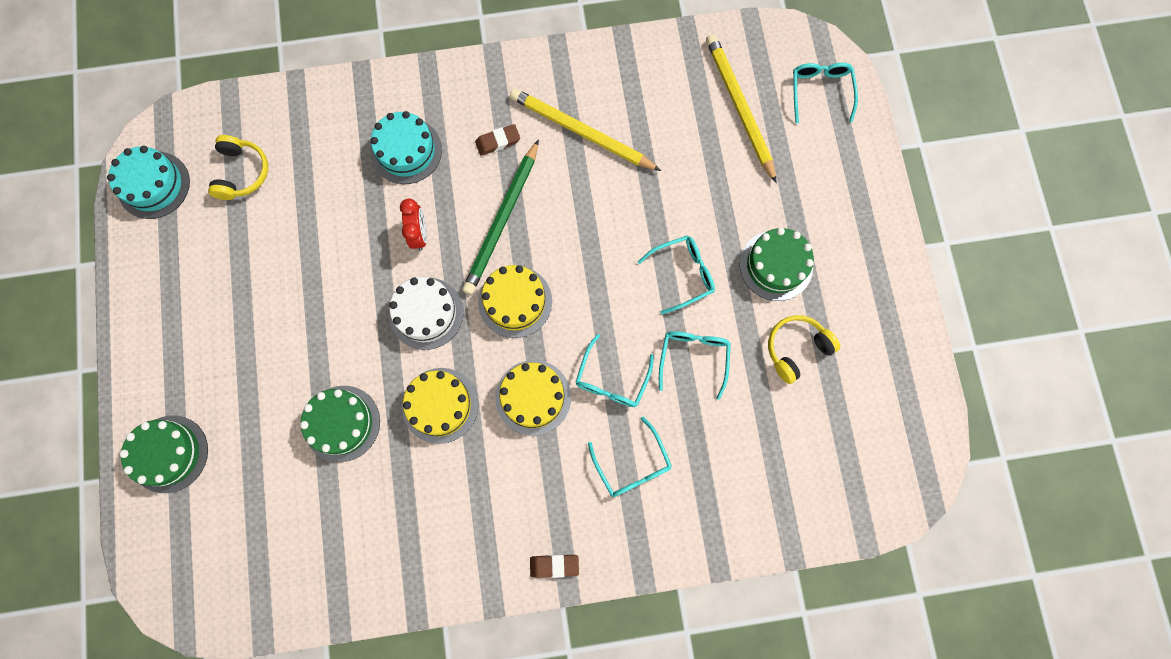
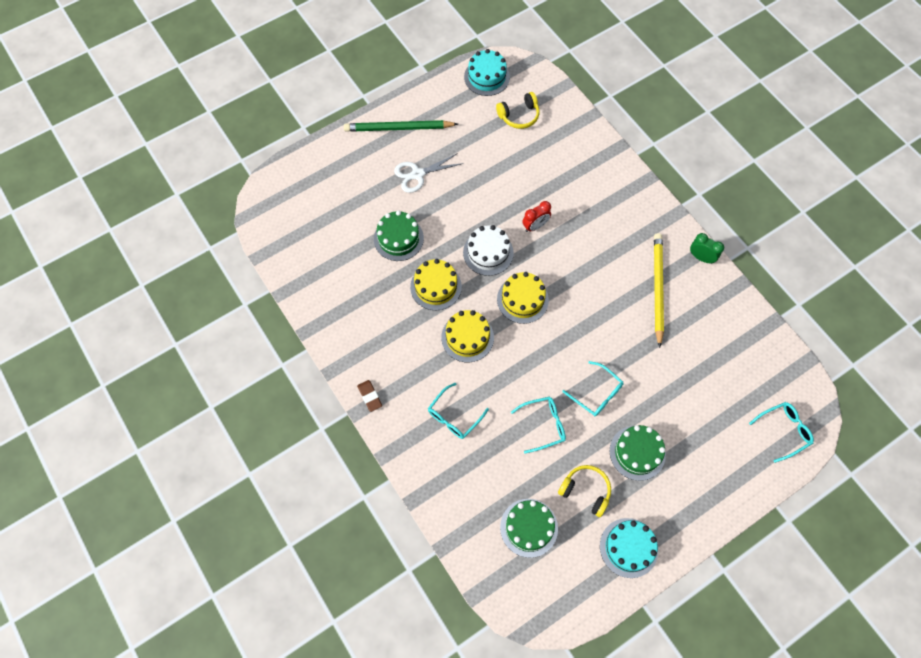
camera: 65 degrees right, 10 degrees down
(169, 454) = (339, 160): green cake -> green cake (529, 527)
(256, 352) = (418, 174): none -> white scissors
(406, 151) = (584, 194): turquoise cake -> turquoise cake (628, 547)
(498, 142) = (621, 242): brown eraser -> none
(502, 220) = (571, 268): green pencil -> green pencil (398, 128)
(566, 61) = (701, 257): none -> green clock
(612, 380) = (502, 379): turquoise glasses -> none
(739, 107) = (737, 380): yellow pencil -> none

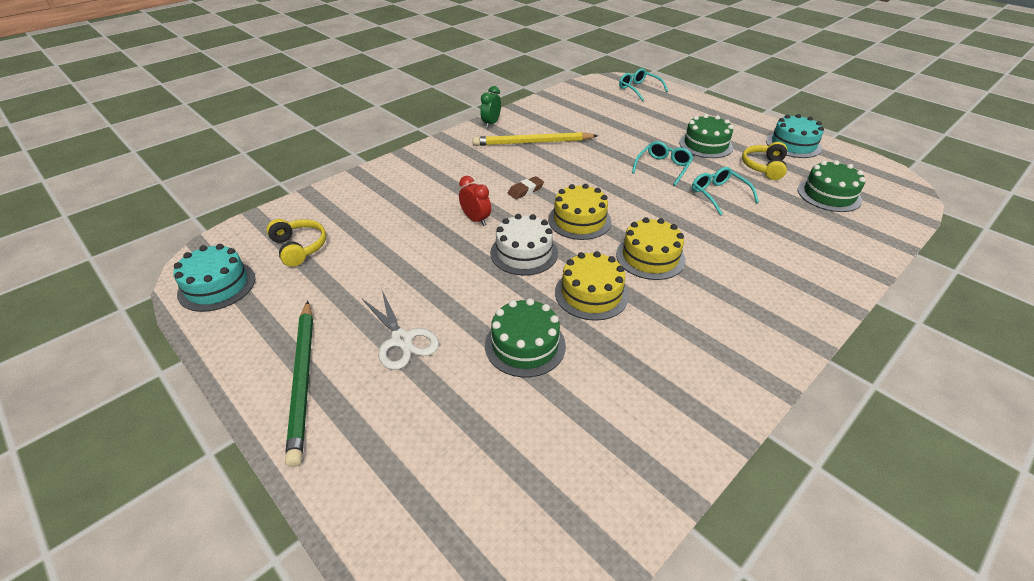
camera: 100 degrees left, 25 degrees down
(369, 396) = (789, 336): brown eraser -> brown eraser (525, 190)
(454, 416) = (757, 256): turquoise glasses -> none

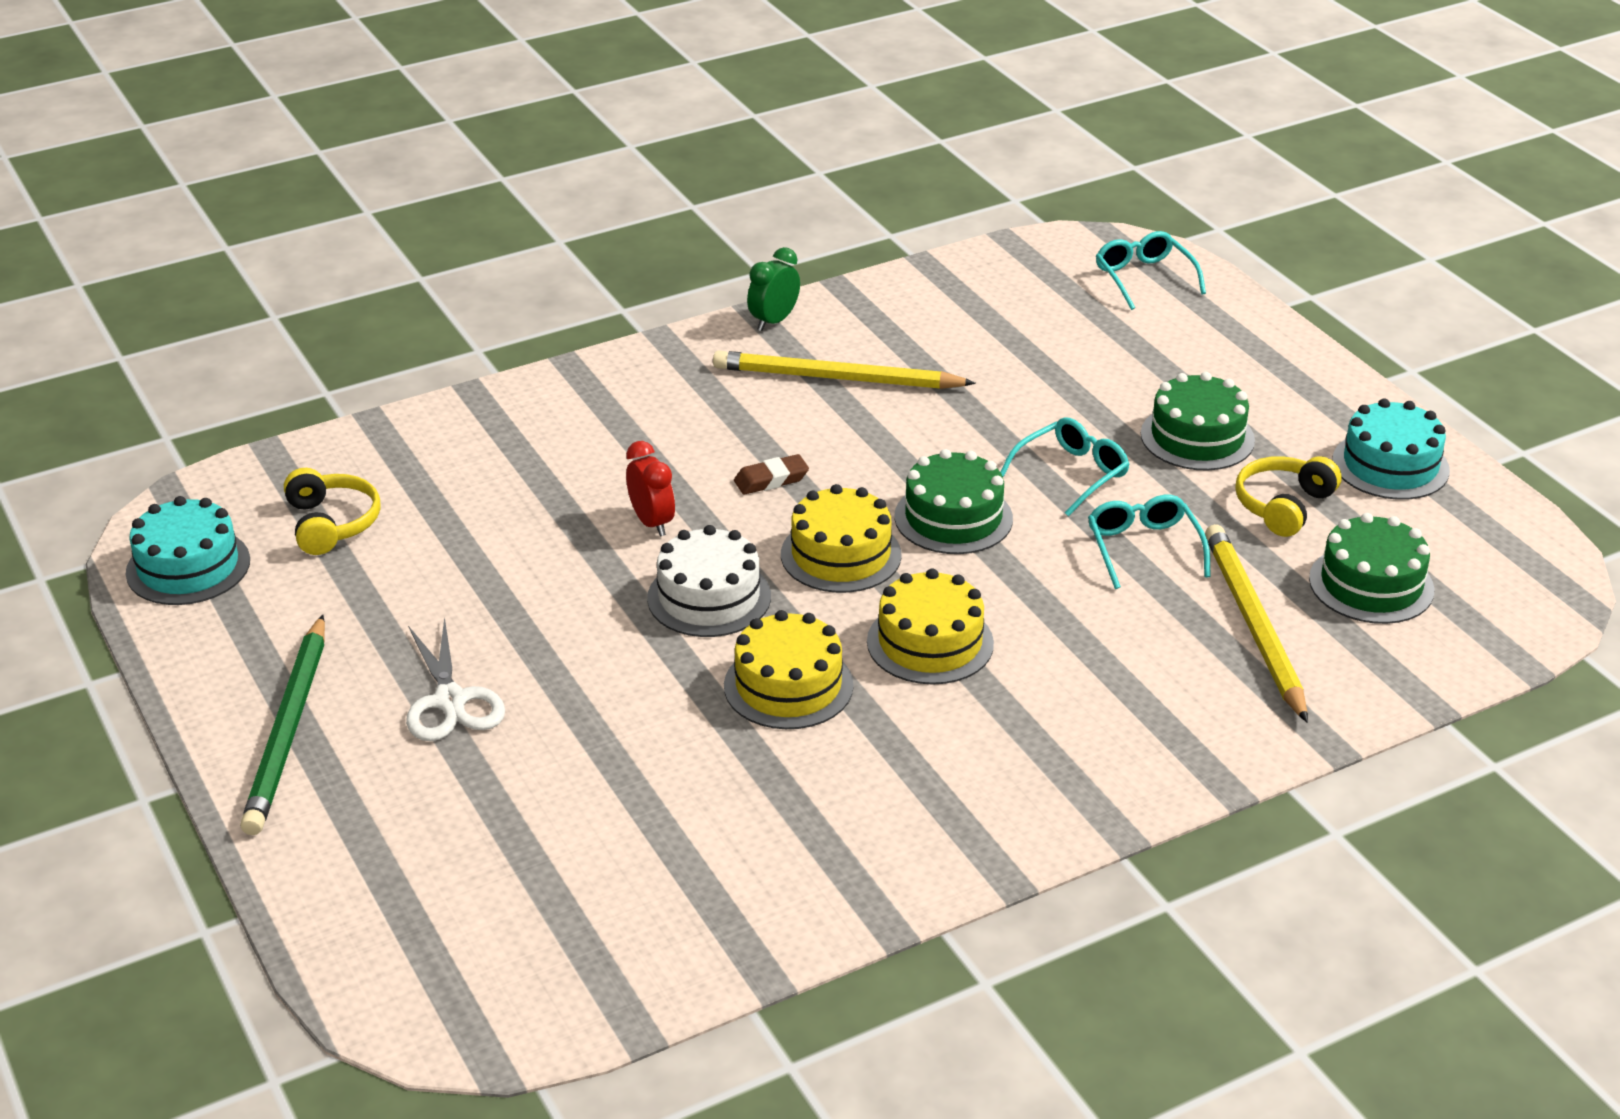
camera: 15 degrees right, 5 degrees down
(525, 345) = (638, 743): green cake -> green cake (953, 518)
(794, 221) = (1253, 625): none -> yellow pencil

